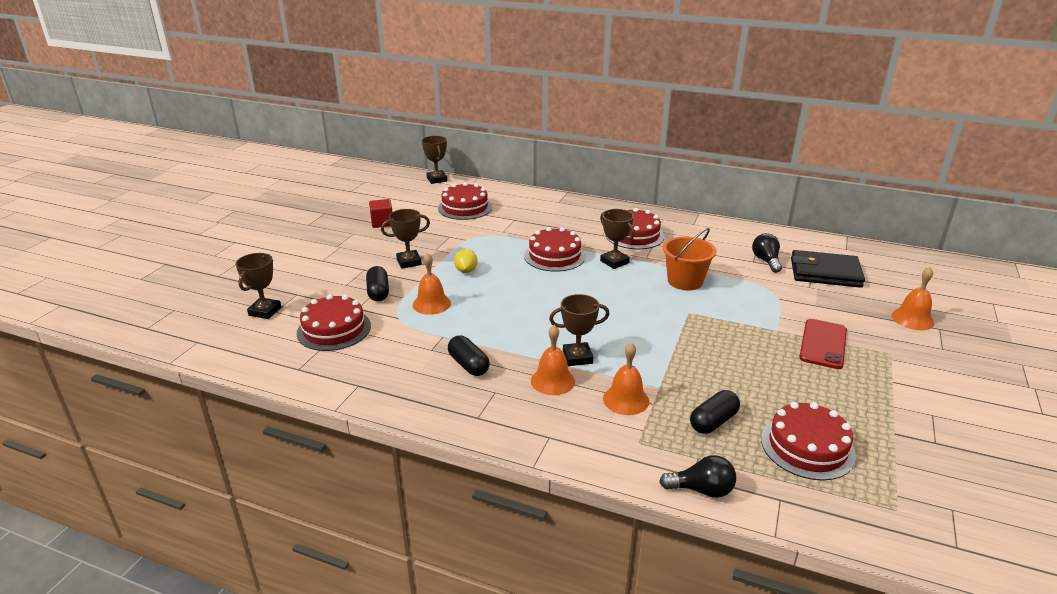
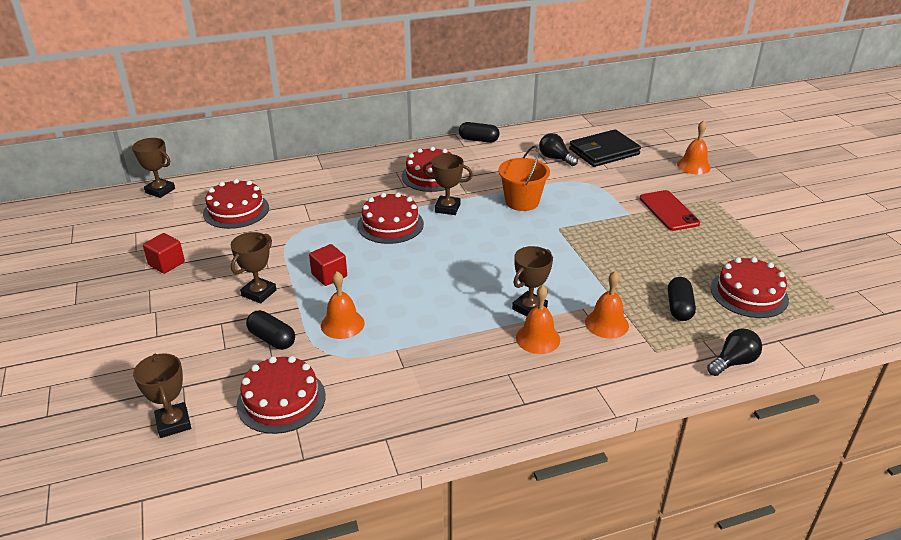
camera: 40 degrees left, 5 degrees up
(466, 271) = (329, 275): yellow lemon -> red cube
(468, 365) = (455, 363): black capsule -> black capsule (478, 140)

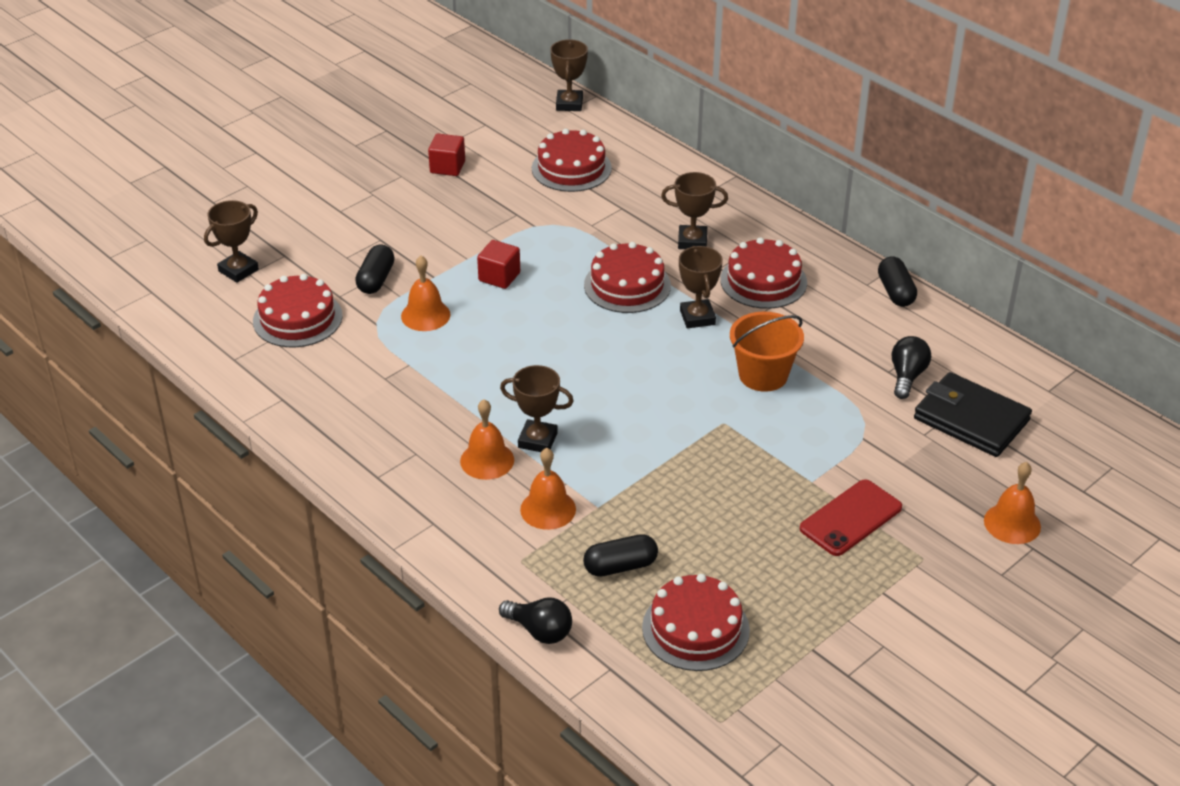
camera: 65 degrees right, 5 degrees up
(259, 293) = (439, 243): brown trophy -> brown trophy (692, 241)

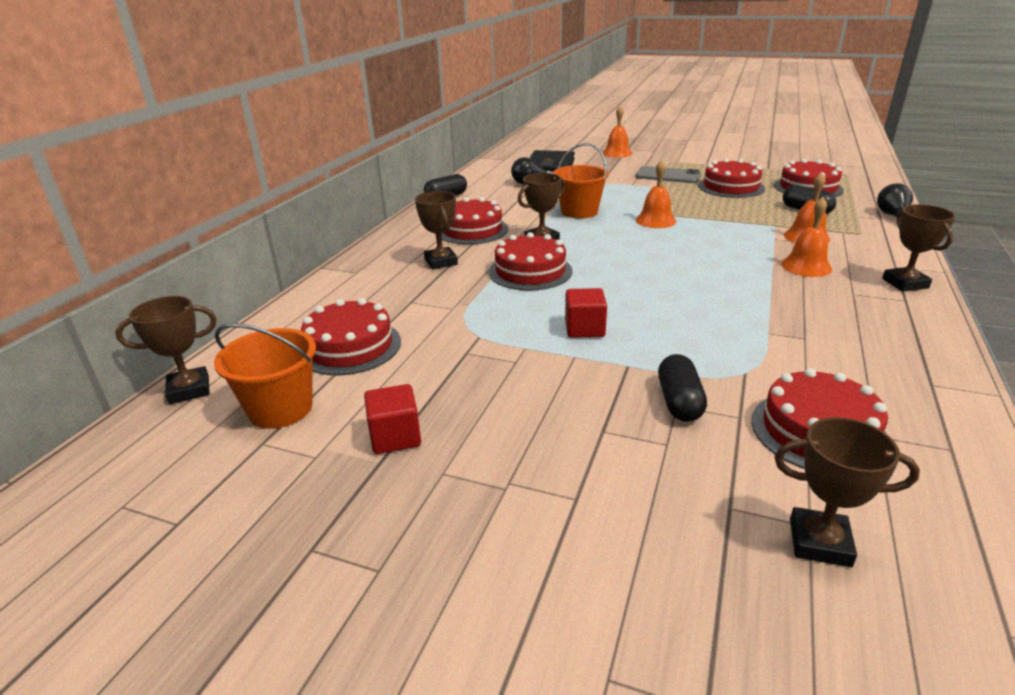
camera: 115 degrees left, 10 degrees down
(376, 279) = (679, 402): black capsule -> black capsule turned 75 degrees counterclockwise
(425, 315) = (692, 348): orange bell -> orange bell (655, 220)
(515, 133) = (280, 409): none -> orange bucket
(537, 440) = (755, 256): brown trophy -> brown trophy (905, 283)
(756, 552) = (731, 187): none -> red cake
(851, 518) = (668, 176): red phone -> grey phone

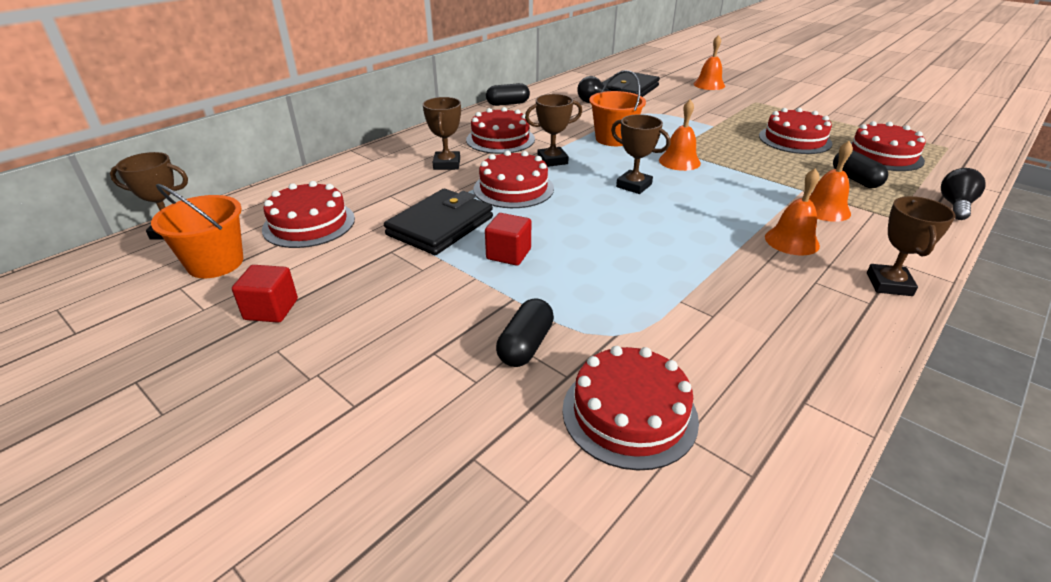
camera: 20 degrees right, 5 degrees up
(493, 319) = (440, 226): none -> black wallet
(668, 176) = (738, 117): grey phone -> none
(819, 542) = (520, 520): brown trophy -> brown trophy (634, 186)

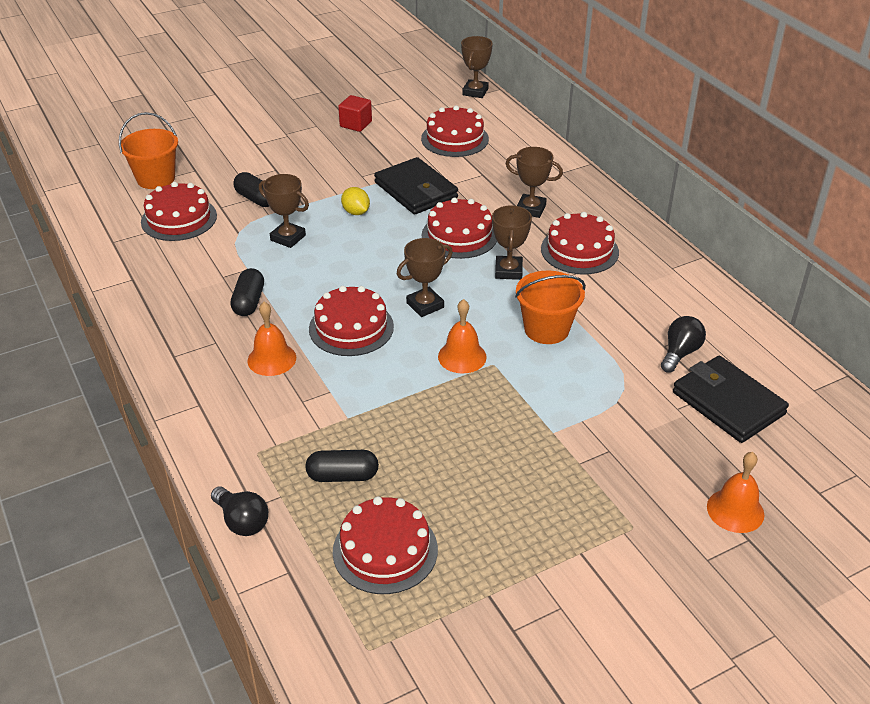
camera: 110 degrees right, 5 degrees up
(215, 263) = (422, 107): orange bucket -> orange bucket (156, 178)
(508, 104) = (696, 278): black capsule -> black capsule (249, 302)
(508, 254) = (356, 212): red cube -> yellow lemon
(794, 140) = (473, 488): red cake -> red cake (351, 327)
(825, 209) = (303, 411): orange bell -> none
(889, 284) = (182, 380): brown trophy -> brown trophy (288, 238)

